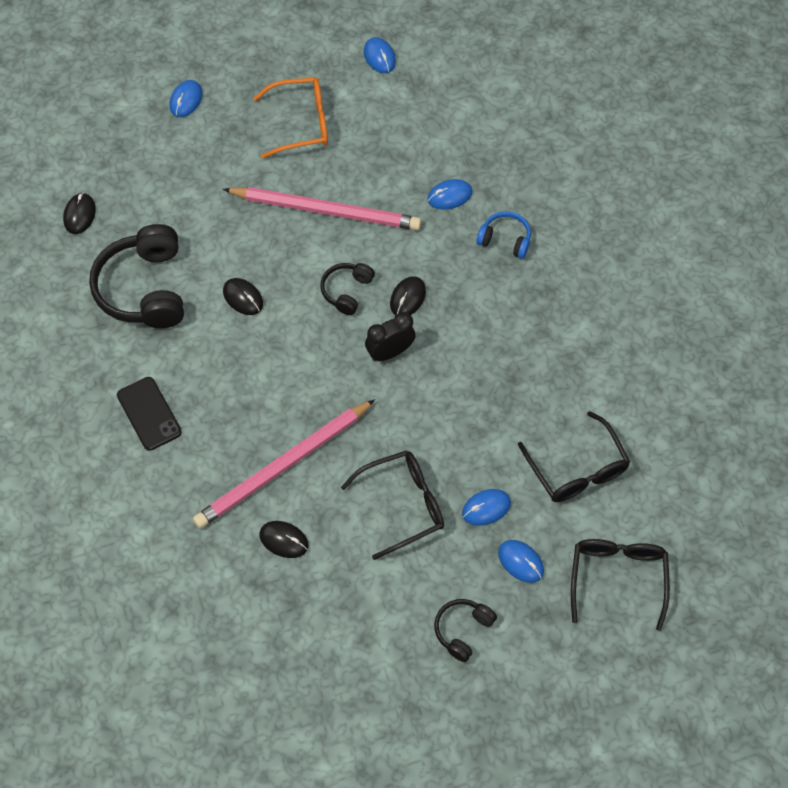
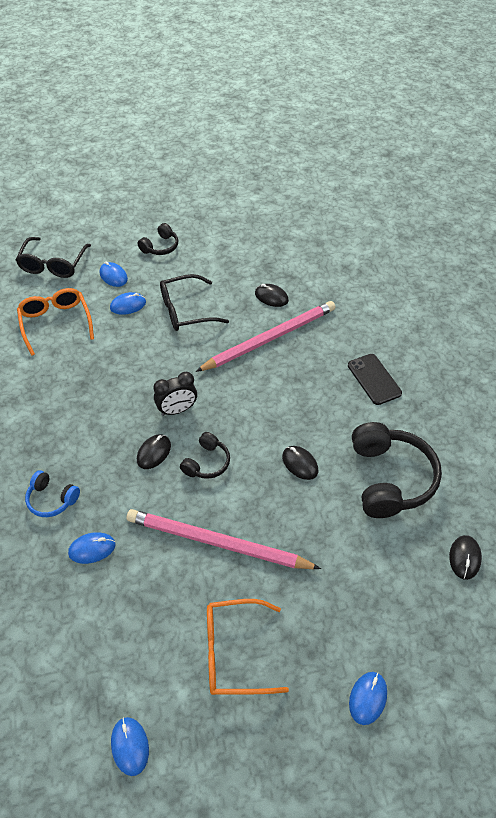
camera: 175 degrees left, 10 degrees down
(577, 469) = (56, 323): black glasses -> orange glasses

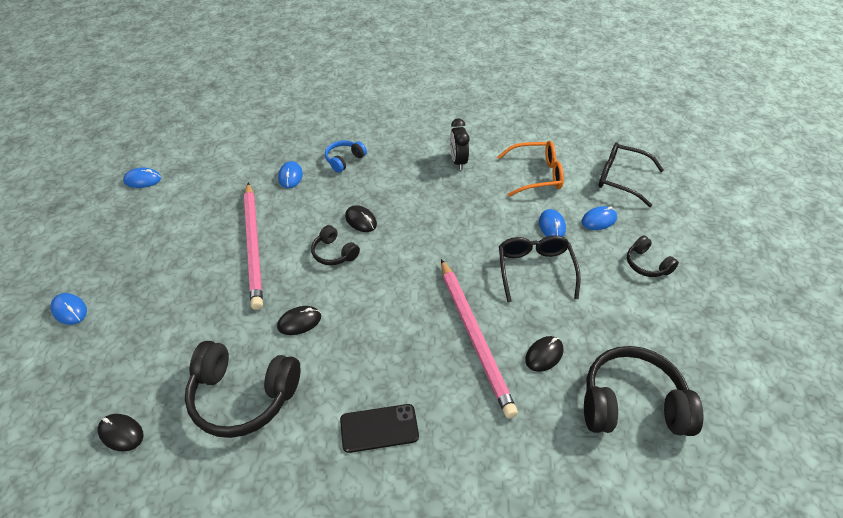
camera: 105 degrees right, 5 degrees down
(177, 410) = (402, 242): black clock -> black clock (458, 161)
(217, 542) = (253, 246): pink pencil -> pink pencil turned 135 degrees clockwise
(234, 652) = (161, 239): orange glasses -> none
(294, 251) = (632, 404): none -> black headphones

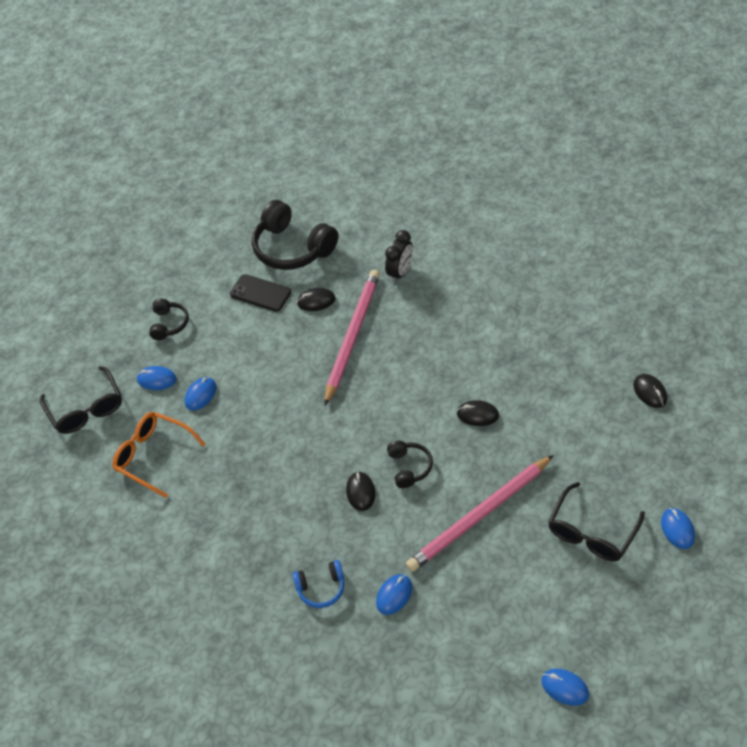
camera: 140 degrees left, 5 degrees up
(243, 396) = (550, 376): black headphones -> none
(253, 246) = (479, 516): pink pencil -> pink pencil turned 150 degrees counterclockwise
(379, 428) = (465, 310): black phone -> black phone (260, 293)
(458, 161) = (208, 516): black clock -> black clock (400, 272)
(535, 270) = (257, 363): black glasses -> black glasses (591, 532)

